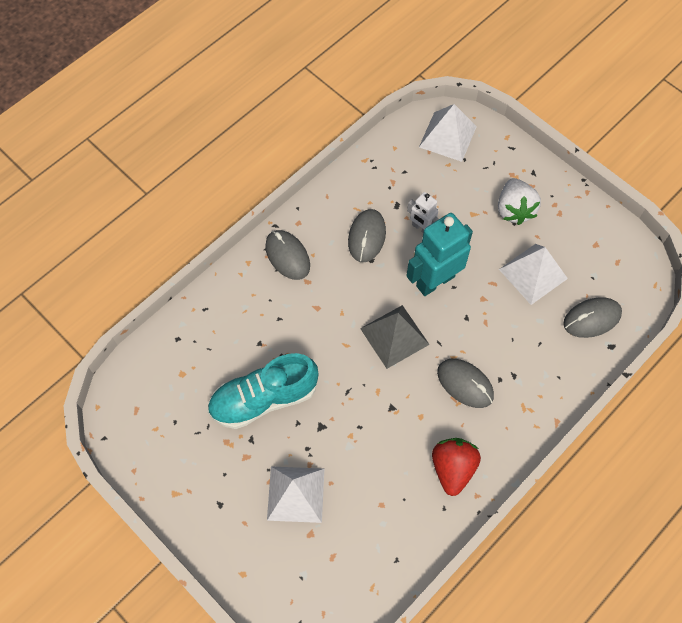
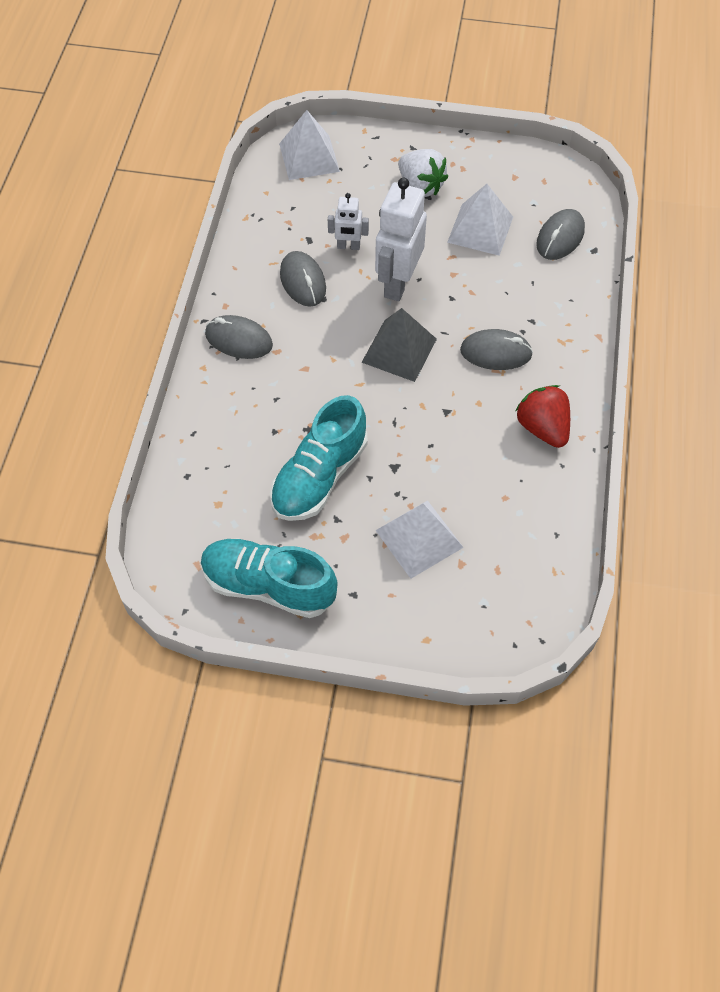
camera: 35 degrees left, 5 degrees down
(169, 458) = (269, 586): none -> turquoise shoe
(435, 281) = (397, 283): turquoise robot -> white robot

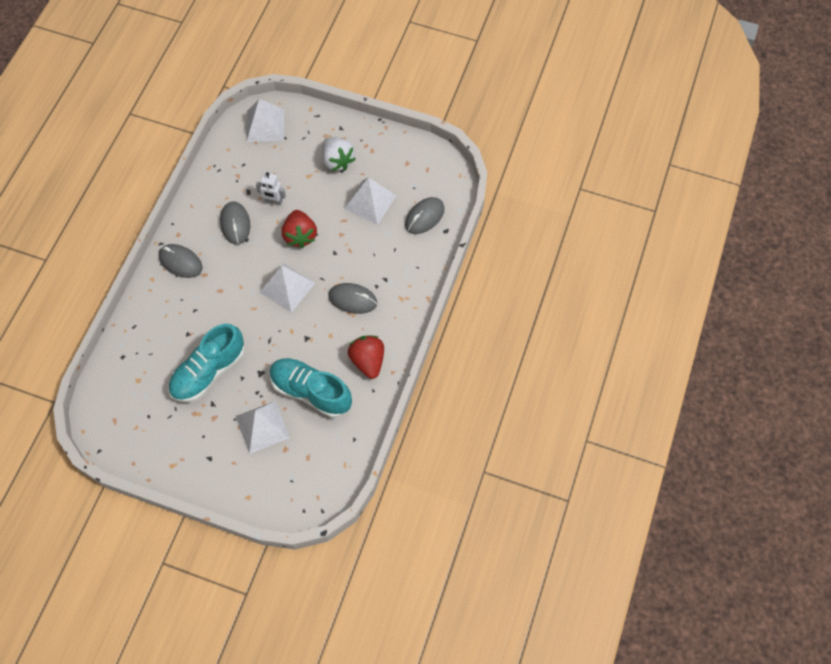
camera: 10 degrees right, 5 degrees up
(269, 586) = (156, 443): turquoise shoe -> turquoise shoe (311, 392)
(397, 283) = (300, 235): white robot -> red strawberry
(399, 350) = (287, 287): grey pyramid -> white pyramid

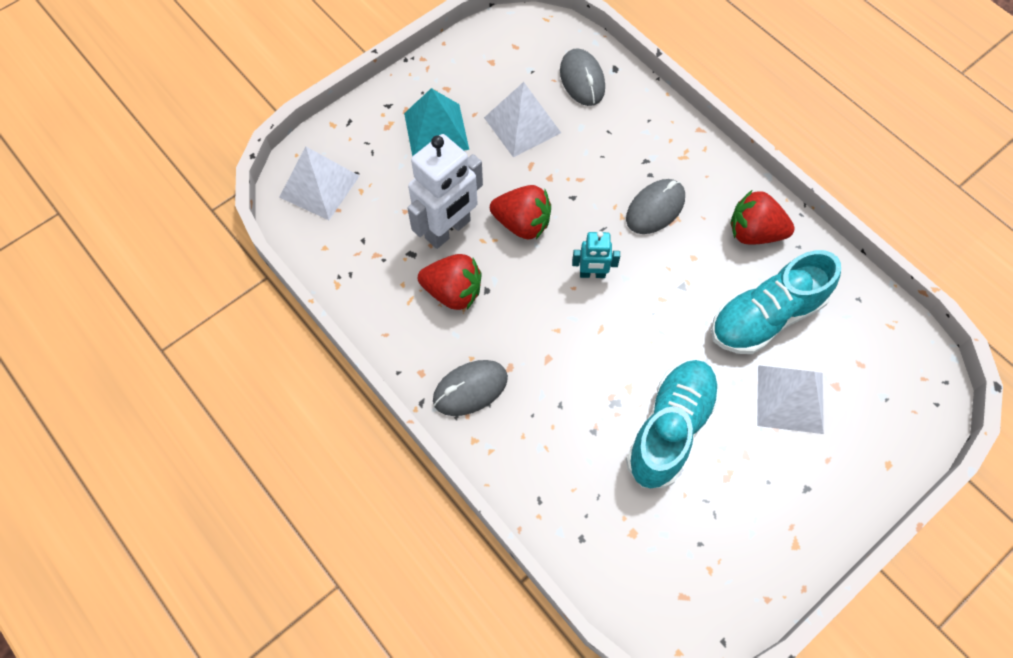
camera: 60 degrees left, 0 degrees up
(209, 371) = (670, 429): turquoise shoe -> turquoise shoe turned 135 degrees counterclockwise
(235, 224) = (453, 292): grey mouse -> red strawberry
(274, 201) = (448, 230): white robot -> white robot, size x1.91
(287, 287) = (592, 274): white pyramid -> turquoise robot
(337, 161) = (436, 131): white strawberry -> turquoise pyramid

